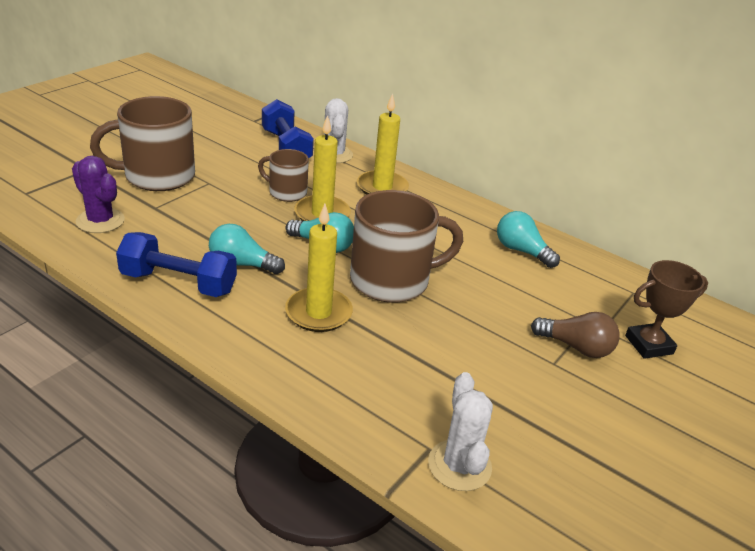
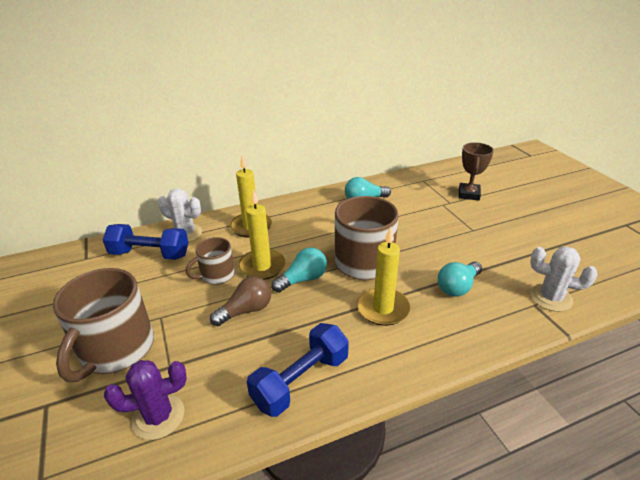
camera: 55 degrees left, 0 degrees up
(242, 264) = (298, 332): turquoise light bulb -> turquoise light bulb (458, 287)
(576, 347) = (462, 217): brown light bulb -> brown light bulb (246, 310)

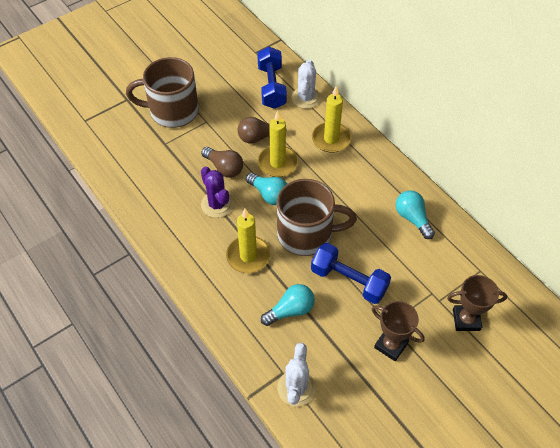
camera: 75 degrees right, 20 degrees up
(158, 416) = (128, 153): purple cactus -> purple cactus (217, 204)
(216, 275) = (258, 137): brown mug -> brown light bulb
(301, 381) = (166, 217): blue dumbbell -> blue dumbbell (349, 281)
(458, 287) = (290, 310): turquoise light bulb -> turquoise light bulb turned 120 degrees clockwise
(495, 233) = (391, 345): none -> brown trophy

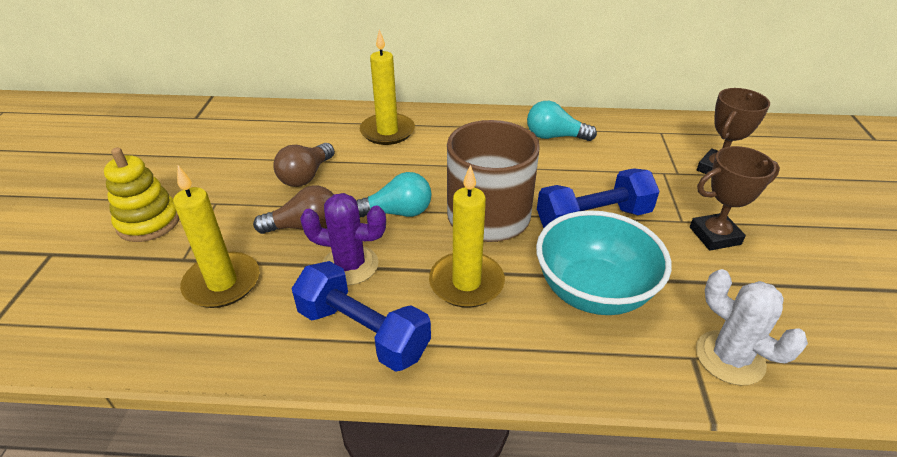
camera: 50 degrees left, 15 degrees down
(172, 111) = (148, 222): brown mug -> yellow stacking toy
(271, 87) = (258, 131): blue dumbbell -> blue dumbbell (363, 332)
(277, 163) = (362, 182): yellow candle -> yellow candle (222, 283)
(290, 310) = (593, 291): turquoise light bulb -> turquoise bowl
(306, 98) = (311, 119): white cactus -> none

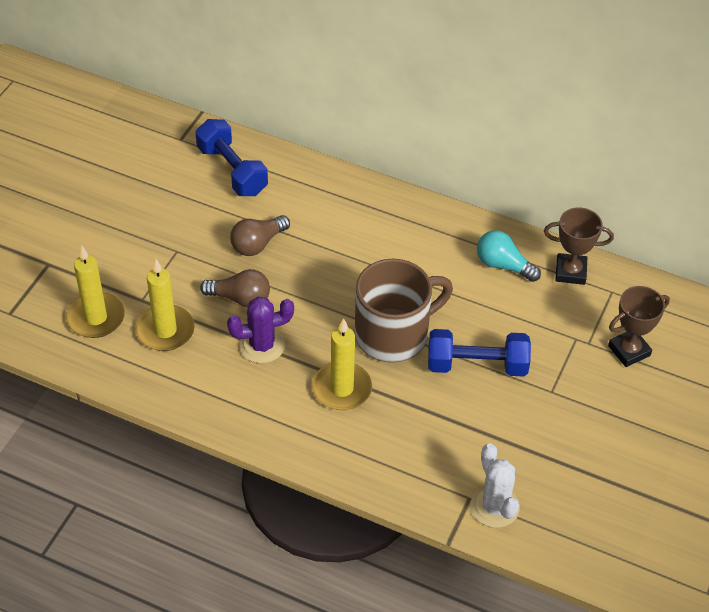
camera: 20 degrees right, 10 degrees up
(148, 222) = (122, 255): yellow stacking toy -> none
(350, 265) = (262, 345): purple cactus -> purple cactus turned 45 degrees counterclockwise
(363, 332) = (251, 403): blue dumbbell -> blue dumbbell (232, 170)
(387, 131) = (349, 211): yellow candle -> yellow candle (96, 318)
(397, 212) = (318, 307): turquoise light bulb -> none
(593, 291) = (432, 427): turquoise bowl -> none
(715, 236) = (567, 414): brown trophy -> brown trophy (570, 272)

